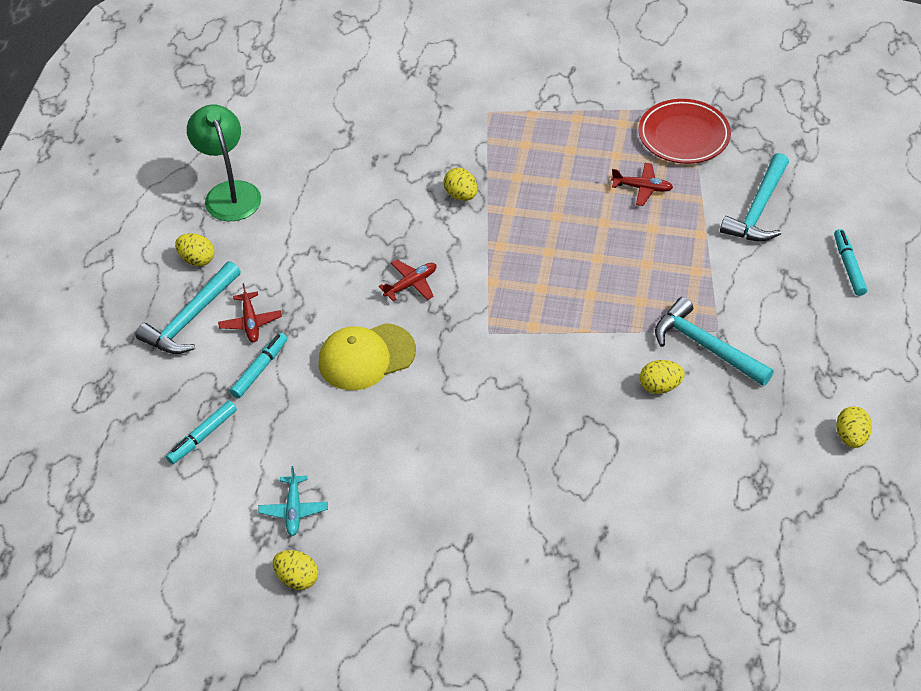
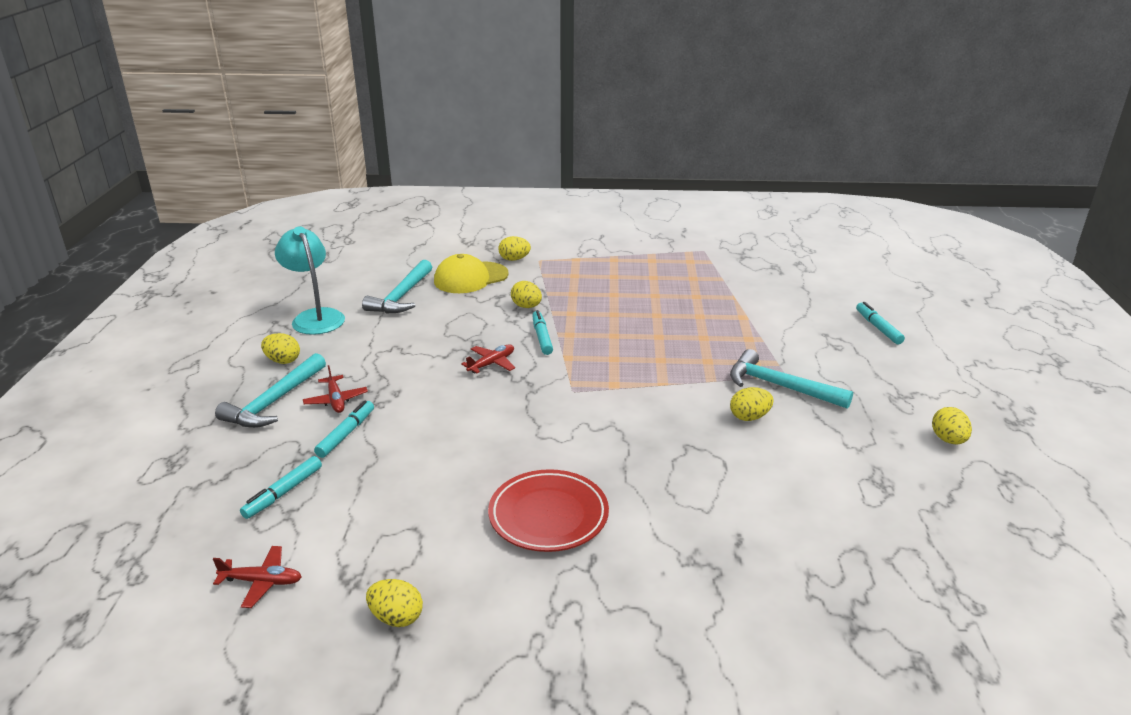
camera: 10 degrees left, 20 degrees down
(229, 192) = (315, 317): green lamp -> turquoise lamp
(294, 510) = (388, 550): turquoise plane -> none
(366, 357) = (455, 417): yellow cap -> yellow cap (470, 278)
(459, 108) = (514, 259): none -> yellow egg
(470, 247) = (542, 337): none -> turquoise marker
(642, 188) = (682, 294): red plane -> red plane (262, 582)
(683, 136) = (704, 264): red plate -> red plate (548, 515)
(758, 209) = (784, 300): turquoise hammer -> turquoise hammer (402, 296)

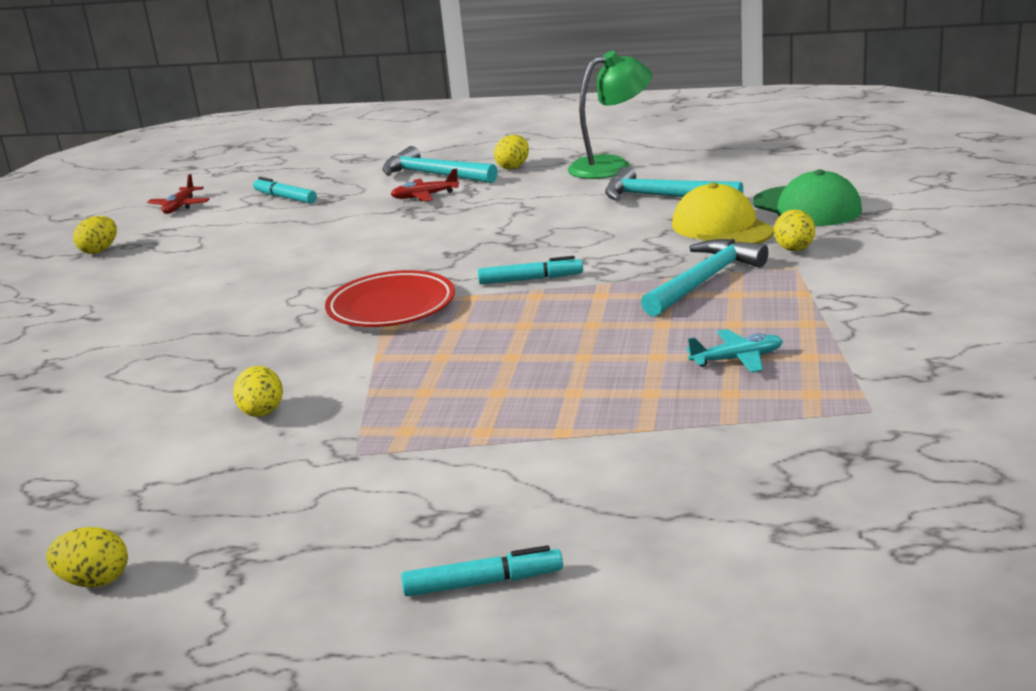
camera: 100 degrees right, 5 degrees down
(315, 317) = (611, 166): turquoise lamp -> green lamp
(346, 434) = (361, 207): turquoise marker -> none
(445, 254) = (807, 207): none -> green cap
(492, 364) = (471, 256): red plane -> none
(526, 306) = (625, 266): yellow egg -> none
(548, 515) = (169, 297): red plate -> red plate (391, 307)
(657, 276) = (737, 359): none -> turquoise plane
(780, 386) = (325, 445): turquoise hammer -> turquoise hammer (704, 280)

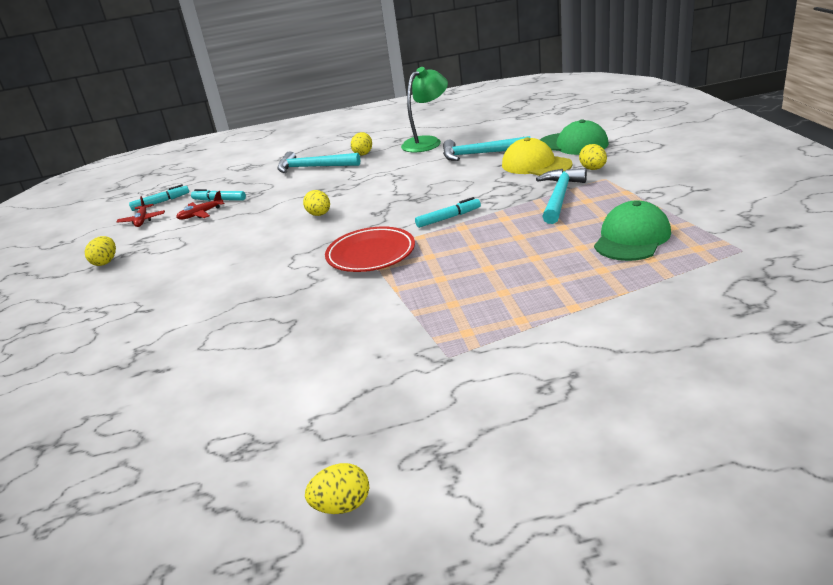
camera: 20 degrees left, 5 degrees up
(262, 413) = (350, 346): yellow egg -> yellow egg (319, 214)
(424, 196) = (321, 181): red plane -> red plane (200, 214)
(483, 583) = (631, 420): turquoise marker -> turquoise marker (161, 202)
(737, 359) = (632, 238): turquoise plane -> green cap

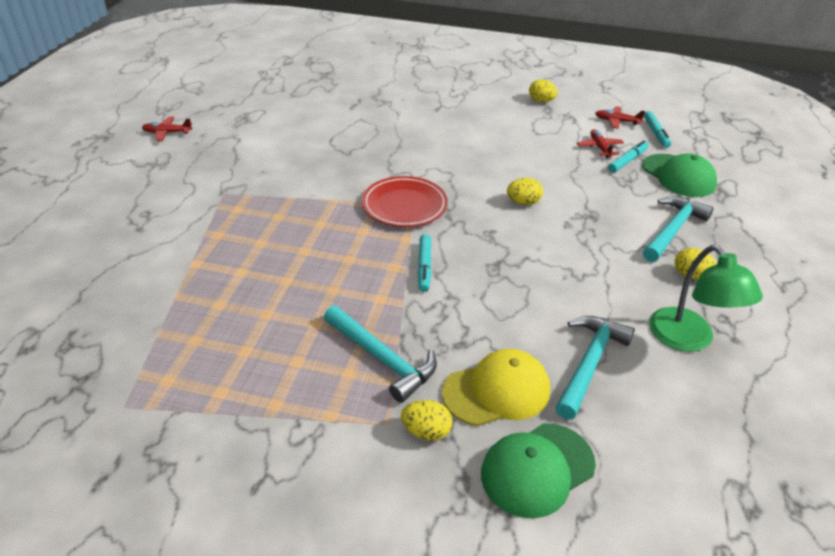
camera: 110 degrees right, 10 degrees up
(342, 505) = (167, 133): yellow egg -> red plane
(632, 238) = (238, 352): green cap -> green cap (678, 176)

